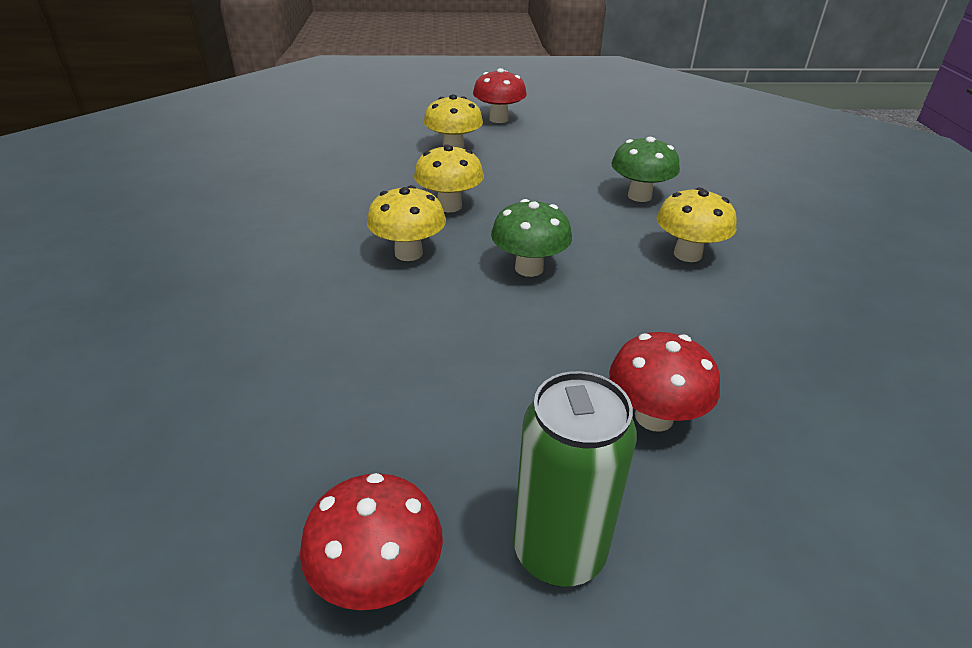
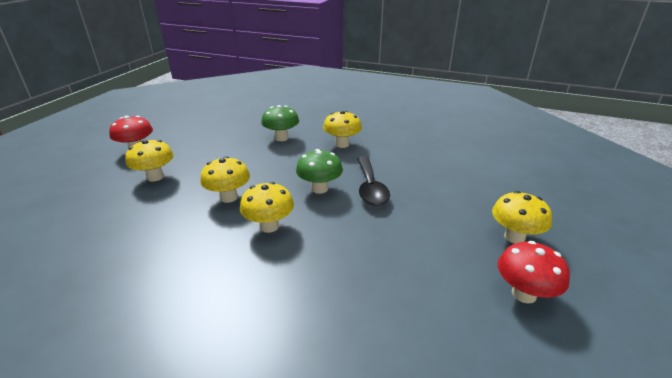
camera: 65 degrees left, 5 degrees down
(559, 552) = (514, 237): green can -> yellow mushroom
(576, 317) = (370, 187): none -> black spoon
(654, 417) = (446, 190): red mushroom -> none

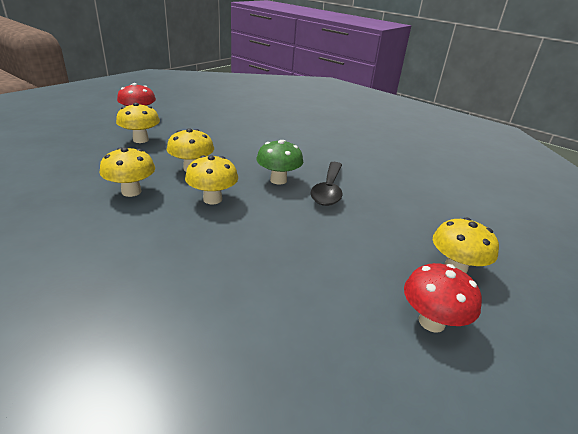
camera: 15 degrees right, 0 degrees up
(281, 138) = (269, 132): green mushroom -> none
(342, 144) = (324, 148): yellow mushroom -> yellow mushroom (131, 191)

